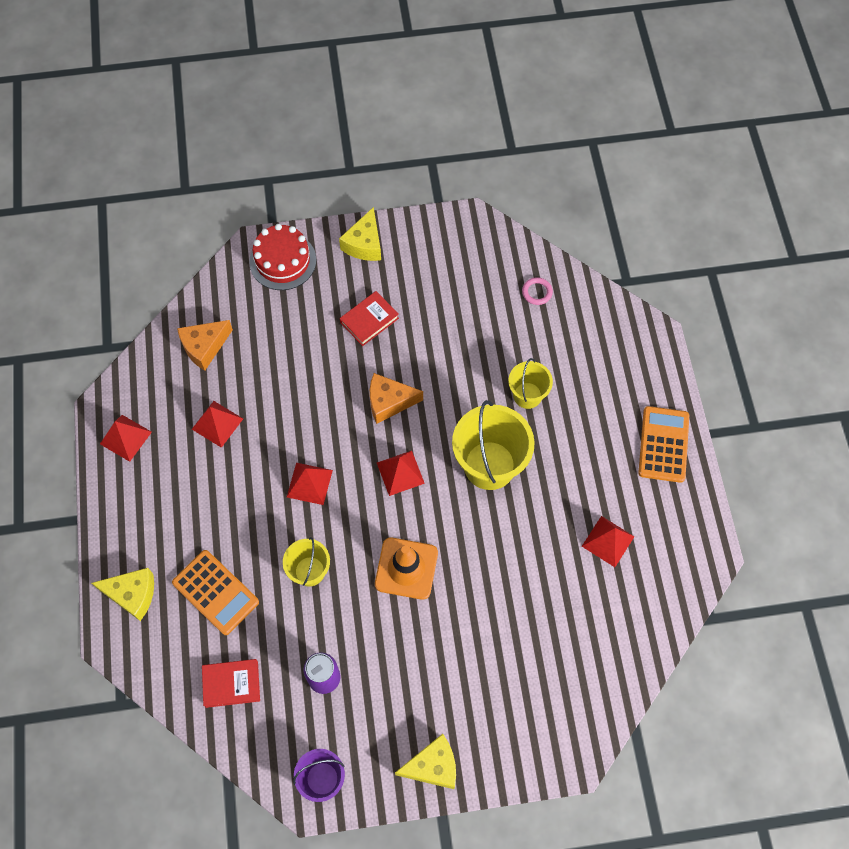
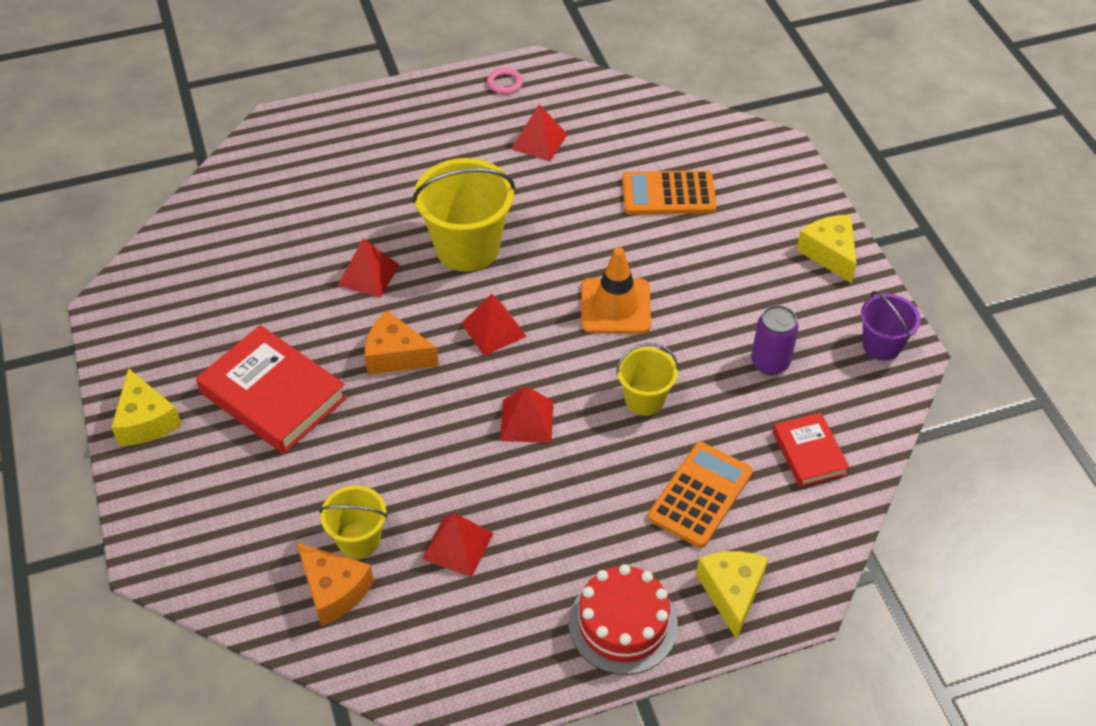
camera: 100 degrees left, 15 degrees down
(125, 438) = (500, 663): red pyramid -> red pyramid (368, 275)
(283, 261) = (176, 517): red cake -> red cake (623, 624)
(364, 244) = (146, 420): yellow cheese -> yellow cheese turned 60 degrees clockwise
(369, 320) = (273, 395): red book -> red book, size x1.78
(389, 402) = (396, 355): orange cheese -> orange cheese turned 120 degrees clockwise
(527, 395) = (369, 224): yellow bucket -> yellow bucket (359, 540)
(537, 292) = (220, 229): pink ring -> pink ring (505, 83)
(663, 444) = (415, 107): orange calculator -> orange calculator (668, 194)

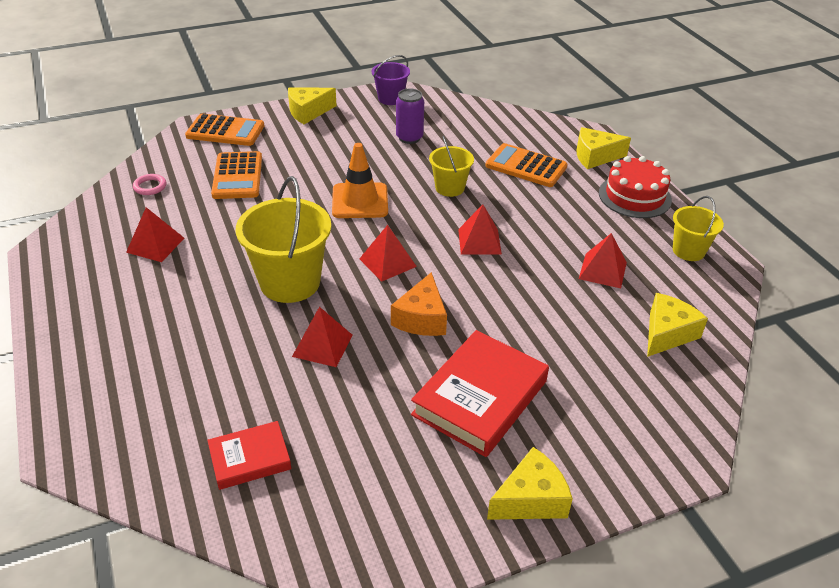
camera: 95 degrees left, 10 degrees down
(334, 590) = (667, 333): orange cheese -> yellow cheese
(359, 540) = (616, 324): yellow bucket -> yellow bucket (688, 251)
(505, 83) = (61, 269): pink ring -> pink ring (150, 187)
(771, 176) = (225, 131): none -> orange calculator
(809, 453) = (482, 127): red book -> red book (250, 458)

